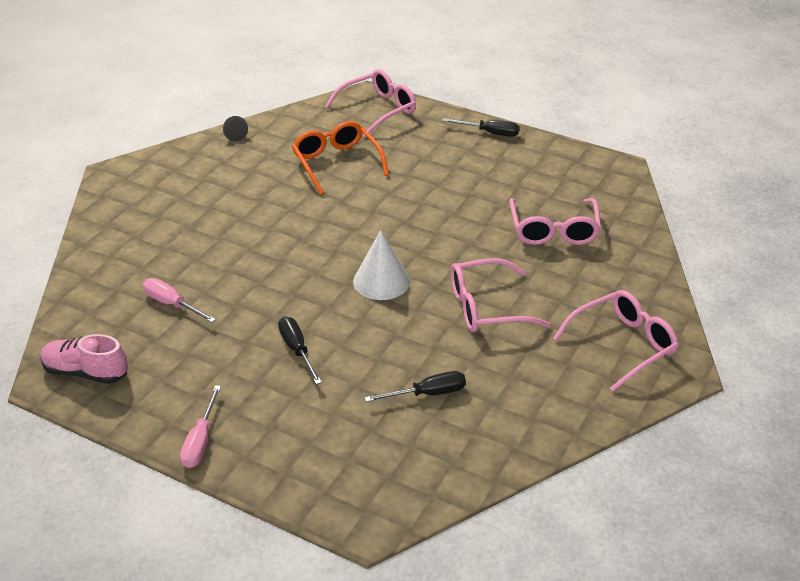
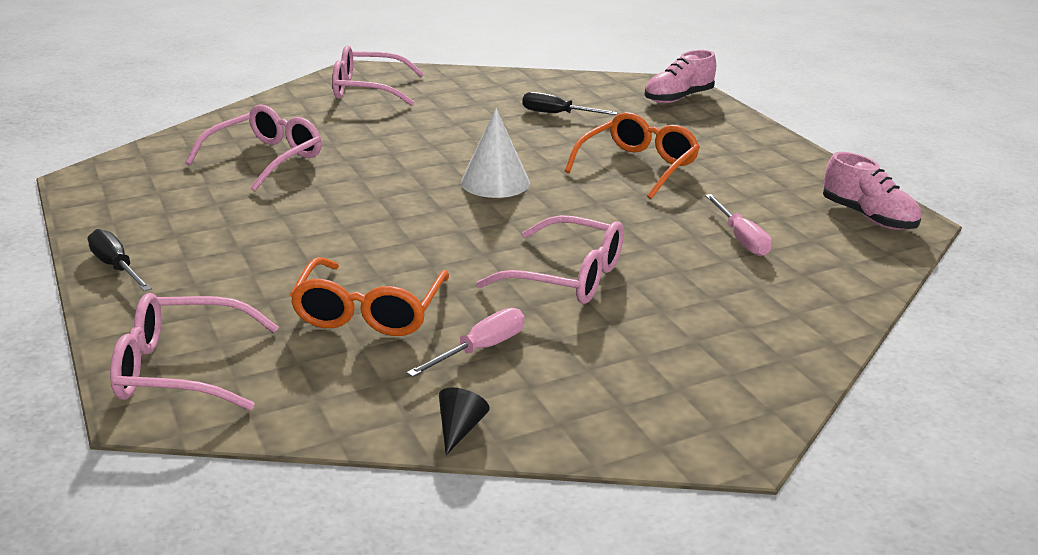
camera: 145 degrees left, 10 degrees down
(200, 441) = (774, 147): pink screwdriver -> pink screwdriver (481, 349)
(297, 350) = (637, 166): black screwdriver -> orange glasses
(344, 490) = (678, 98): none -> pink shoe
(486, 307) = (429, 137): pink glasses -> pink glasses (567, 276)

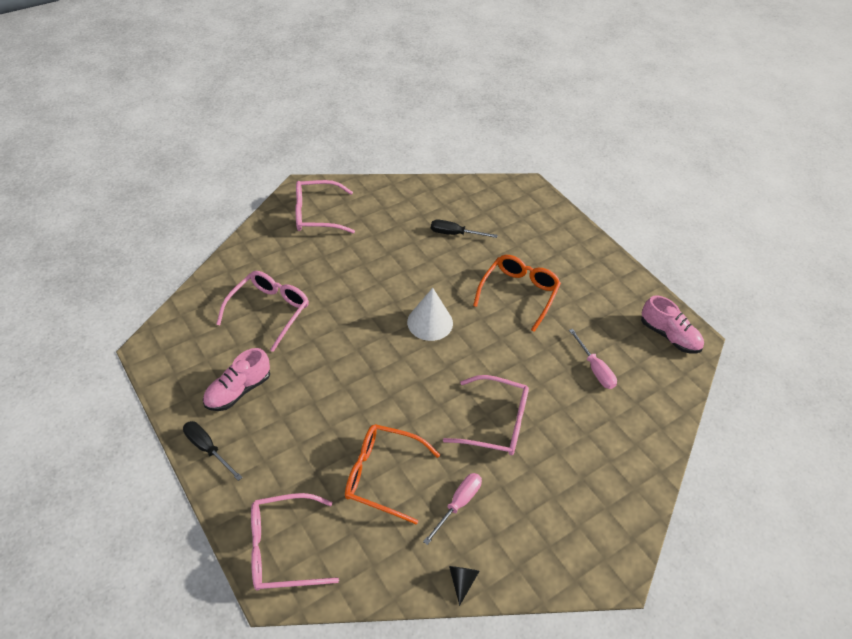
camera: 10 degrees left, 20 degrees up
(369, 312) = (382, 475): orange glasses -> orange glasses turned 105 degrees clockwise
(678, 98) = (532, 205): pink shoe -> pink shoe (238, 390)

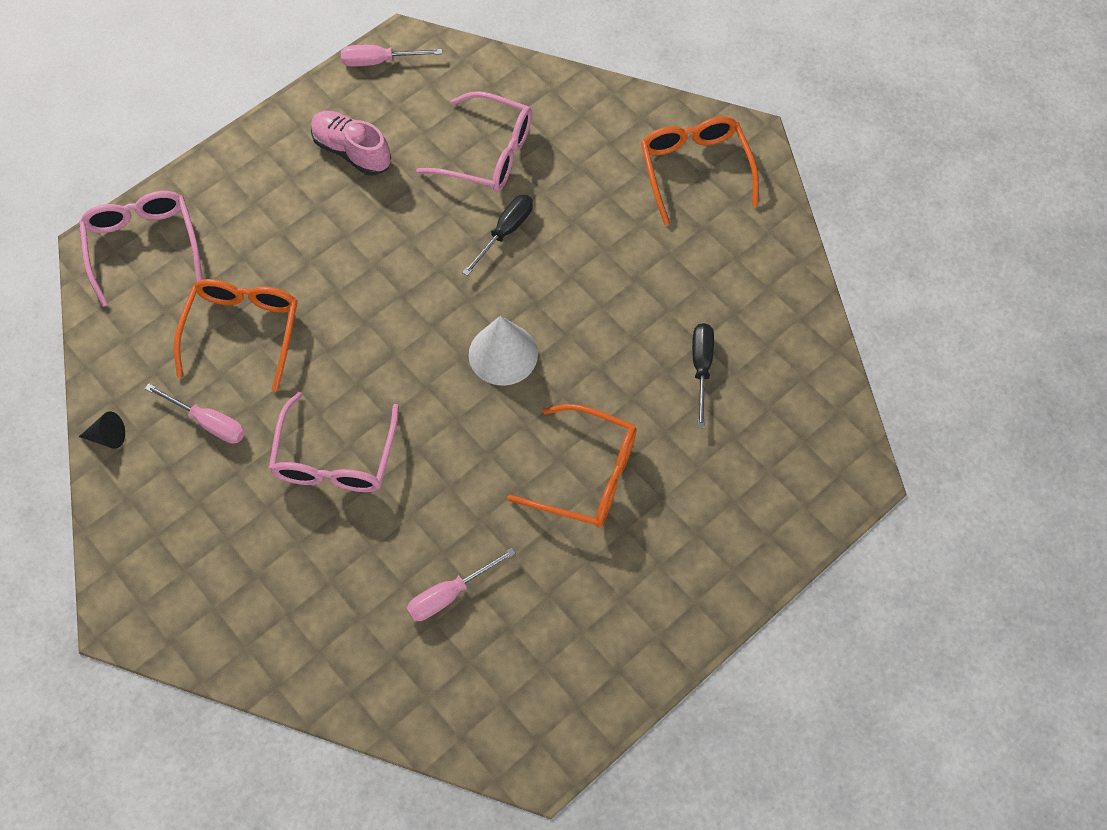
camera: 85 degrees right, 15 degrees up
(159, 365) = (379, 61): none -> pink screwdriver
(207, 448) = (266, 142): black screwdriver -> black screwdriver (505, 232)
(317, 214) = (695, 169): pink glasses -> orange glasses
(669, 336) = (537, 717): pink shoe -> none

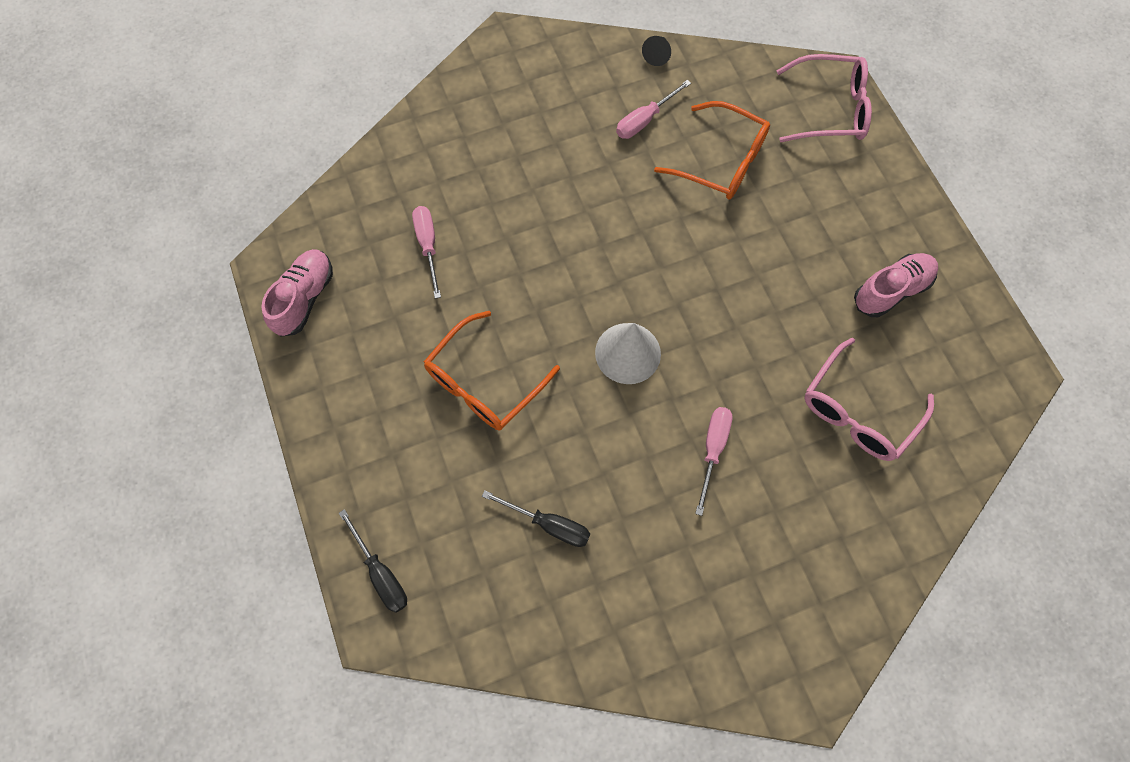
camera: 110 degrees right, 5 degrees up
(335, 458) = (578, 198): pink glasses -> none
(379, 61) = (999, 345): pink screwdriver -> pink screwdriver (712, 450)
(505, 232) = (759, 397): black screwdriver -> black screwdriver (381, 573)
(563, 703) = (305, 298): none -> pink shoe
(695, 169) = (782, 614): orange glasses -> none

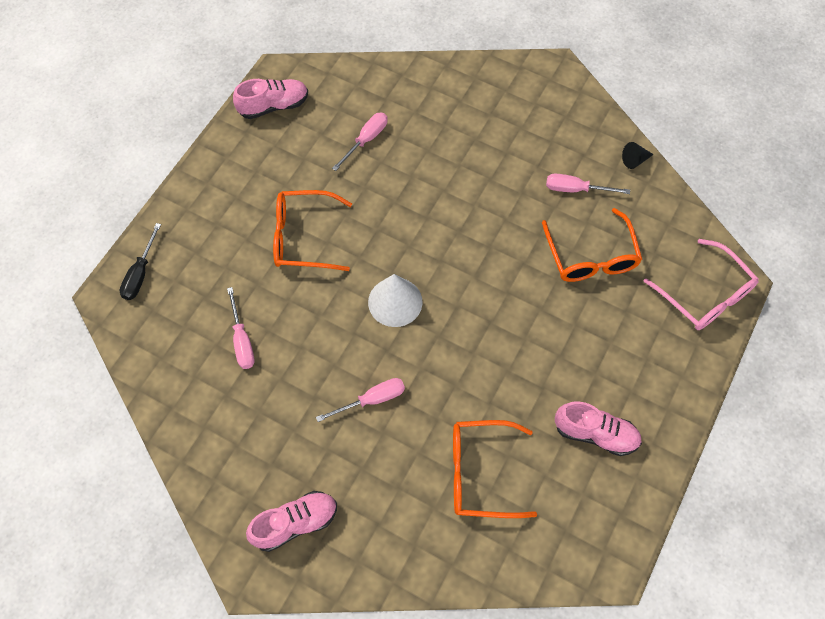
camera: 50 degrees right, 5 degrees down
(549, 524) = (242, 340): black screwdriver -> pink screwdriver
(785, 614) = (295, 523): none -> pink shoe
(858, 411) = (480, 473): pink glasses -> orange glasses

